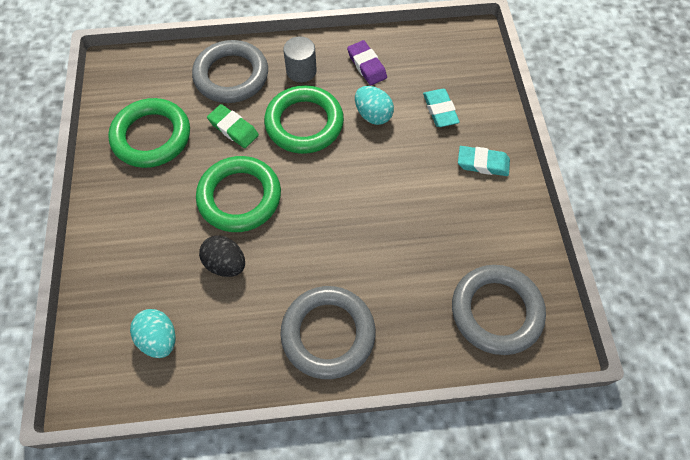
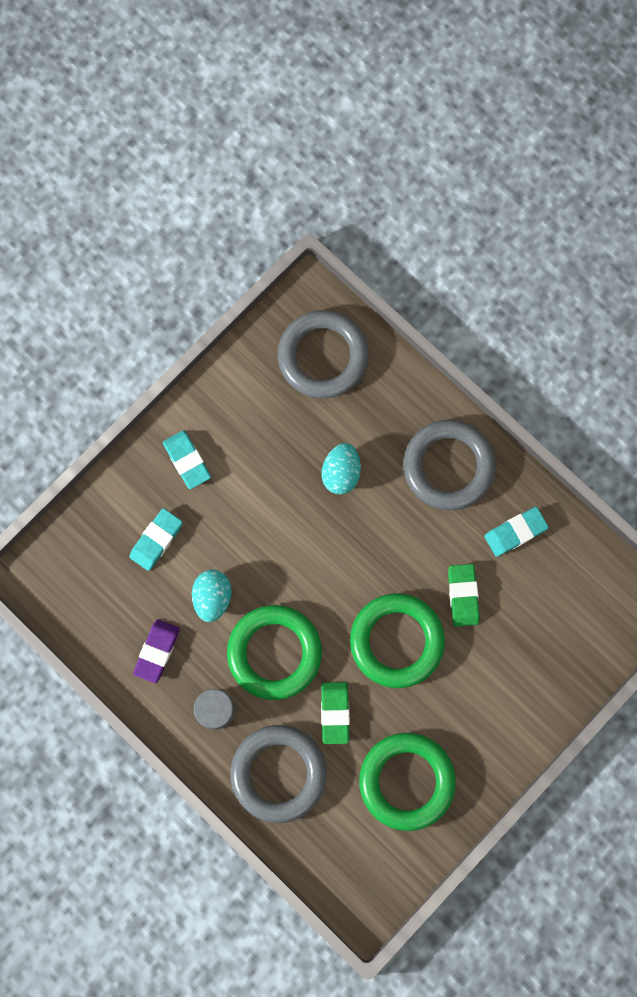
camera: 130 degrees left, 15 degrees up
(159, 338) = (562, 589): turquoise egg -> turquoise egg (341, 473)
(226, 264) = (463, 595): black egg -> green eraser
(233, 340) = (515, 532): none -> turquoise eraser

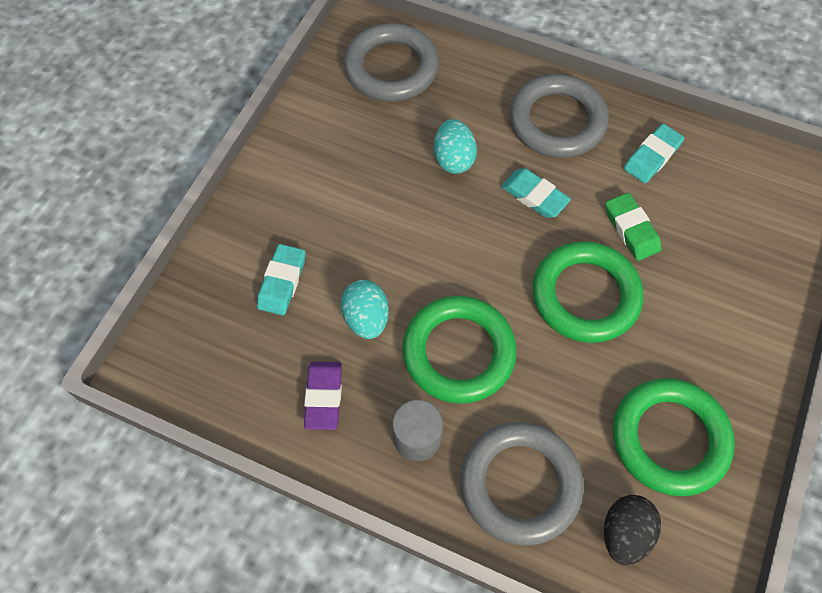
camera: 20 degrees left, 15 degrees down
(187, 460) = (288, 196): turquoise eraser -> turquoise eraser (534, 196)
(335, 713) = (554, 393): green eraser -> none
(339, 837) = (624, 533): none -> black egg

